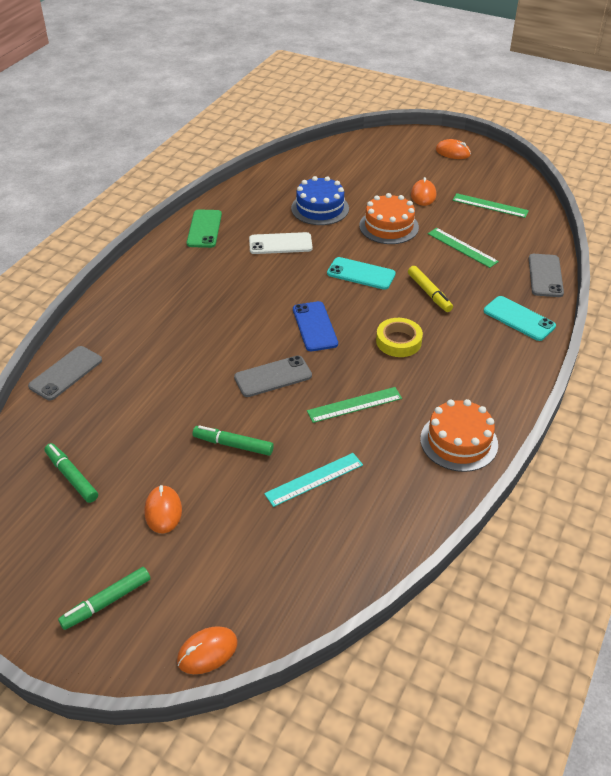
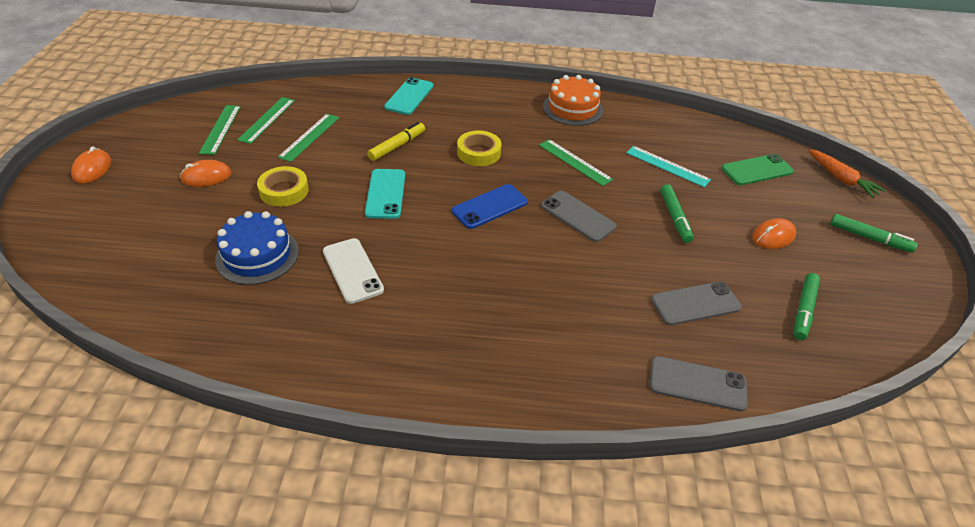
camera: 115 degrees left, 0 degrees up
(204, 229) = (344, 359): green phone -> green phone (756, 170)
(207, 652) = (841, 179): orange mouse -> orange carrot
(389, 226) = (284, 191): orange cake -> yellow tape
(498, 229) = (267, 120): none -> green ruler
(545, 276) = (339, 89): grey phone -> grey phone (695, 303)

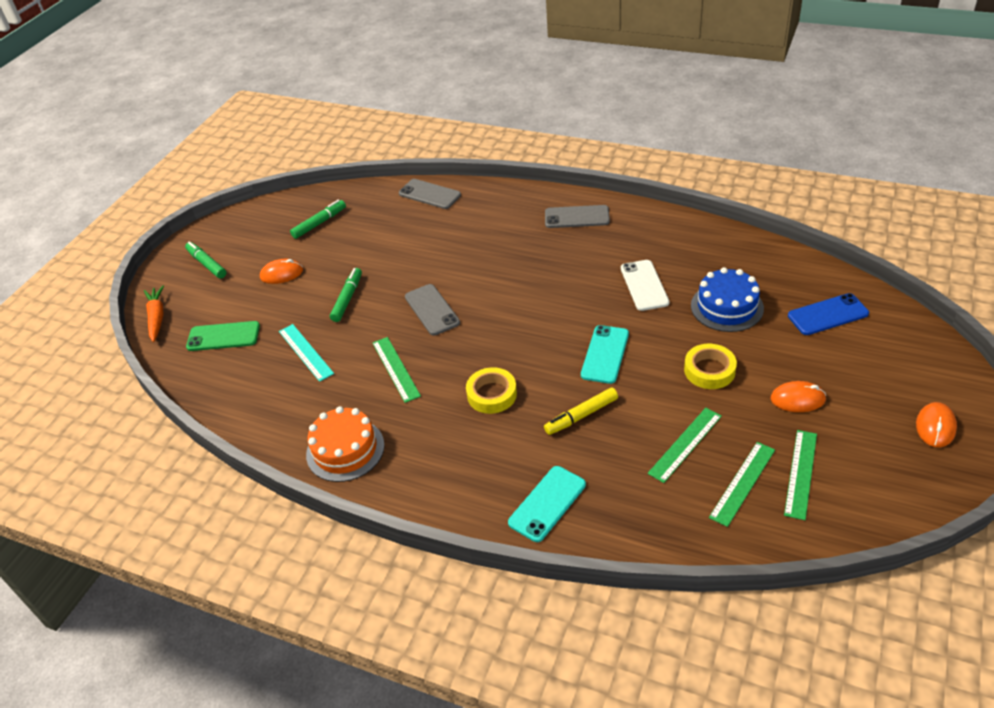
camera: 155 degrees left, 0 degrees up
(490, 207) = (507, 328): blue phone -> blue phone (827, 314)
(695, 303) = (391, 235): grey phone -> grey phone (577, 217)

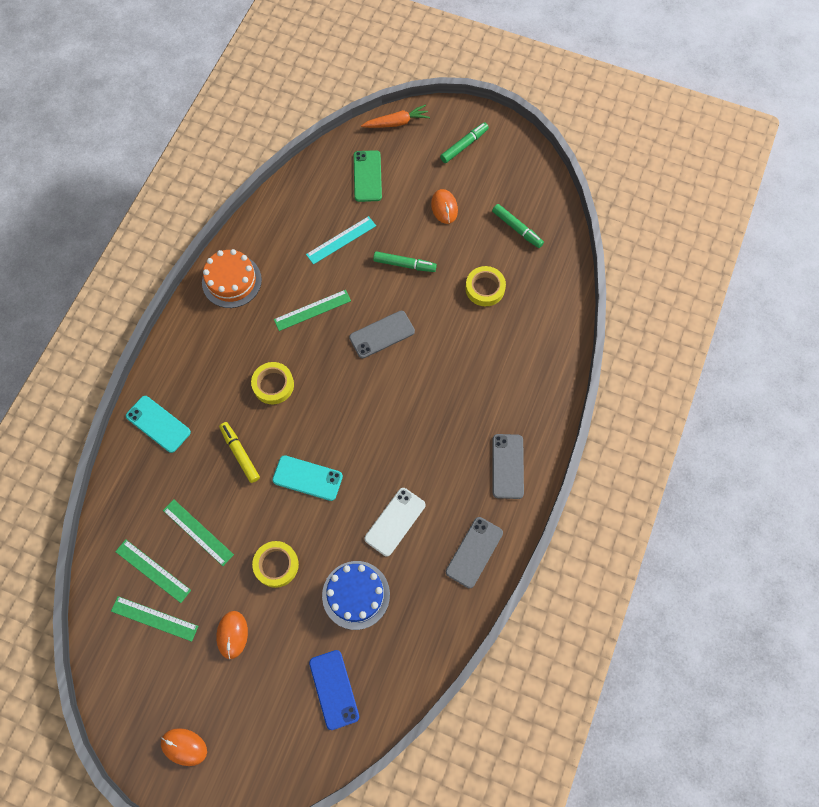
camera: 85 degrees right, 25 degrees up
(385, 240) = (485, 288): none -> yellow tape
(429, 194) = (557, 324): grey phone -> grey phone (474, 552)
(644, 285) = (395, 521): white phone -> white phone turned 45 degrees counterclockwise

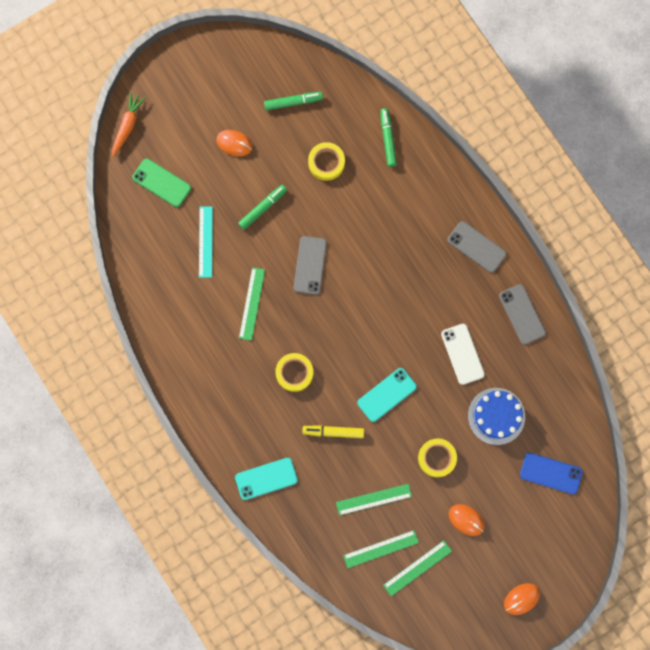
camera: 55 degrees left, 10 degrees up
(231, 281) = (181, 349): orange cake -> none
(464, 145) = (189, 88): green marker -> green marker (388, 139)

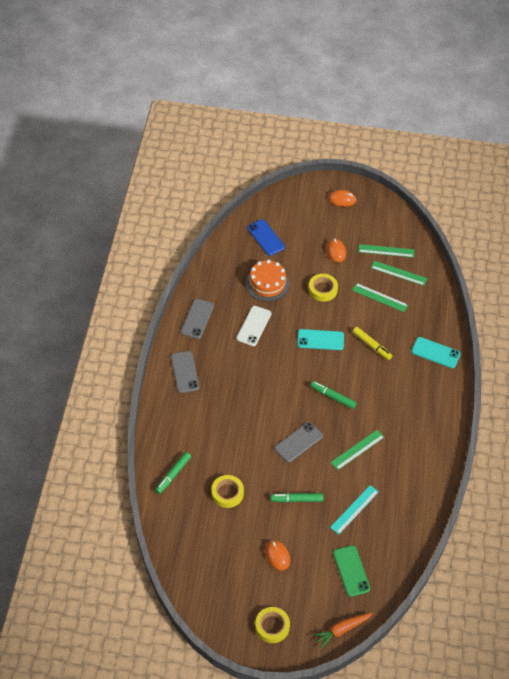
camera: 140 degrees left, 25 degrees down
(293, 102) = (211, 549): green marker -> green marker (333, 397)
(294, 373) = (366, 392): yellow tape -> yellow tape (272, 626)
(496, 416) = (267, 283): blue cake -> orange cake

